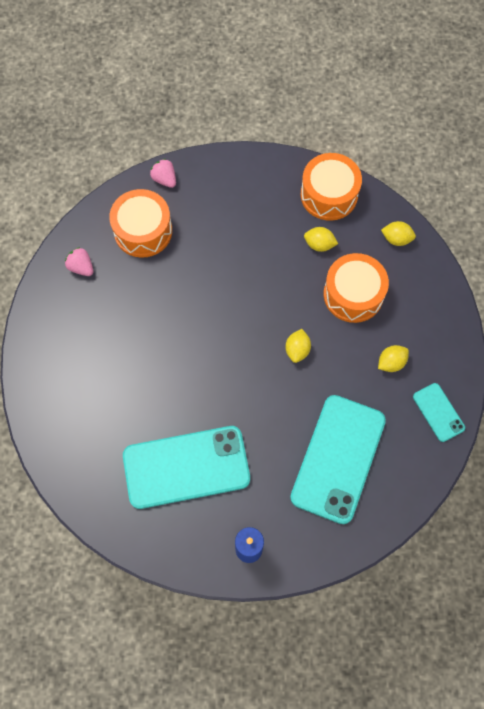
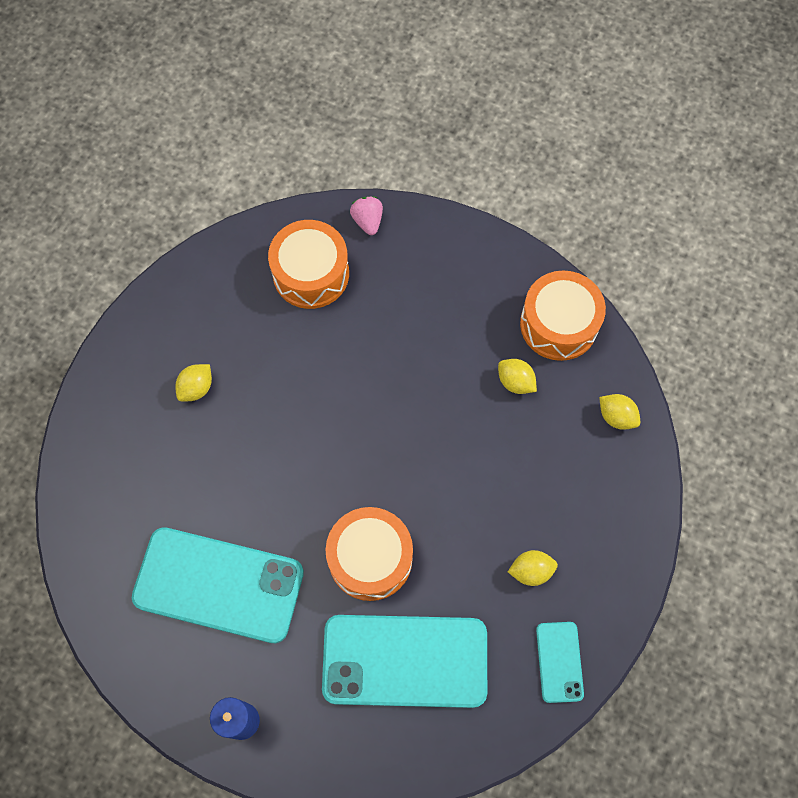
camera: 25 degrees right, 0 degrees up
(81, 267) = (217, 287): pink strawberry -> none
(297, 350) = (422, 502): yellow lemon -> yellow lemon (196, 388)
(338, 458) = (405, 661): turquoise phone -> turquoise phone turned 45 degrees clockwise
(353, 294) = (526, 463): orange drum -> orange drum (370, 558)

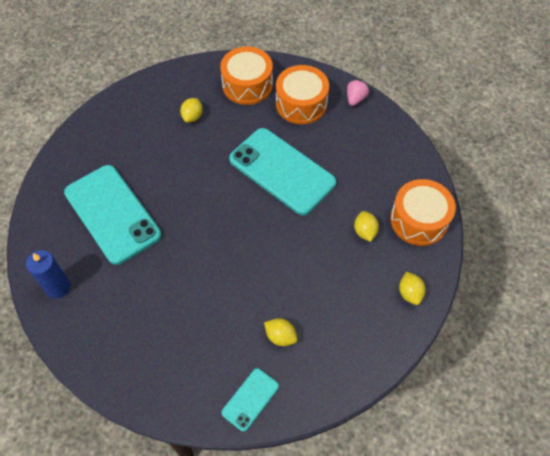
camera: 40 degrees right, 10 degrees down
(196, 388) = (192, 117): yellow lemon -> yellow lemon turned 60 degrees counterclockwise
(370, 558) = (199, 260): orange drum -> orange drum (247, 85)
(405, 661) = (166, 326): turquoise phone -> turquoise phone (282, 171)

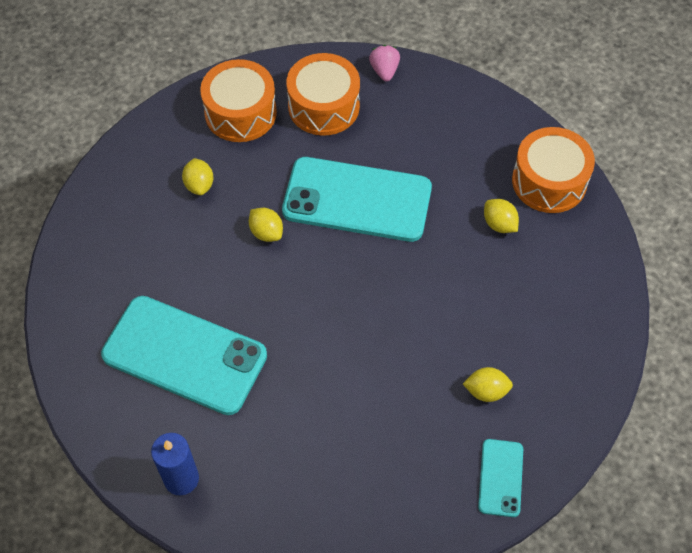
camera: 30 degrees left, 0 degrees up
(409, 293) = (592, 268): yellow lemon -> yellow lemon (266, 232)

